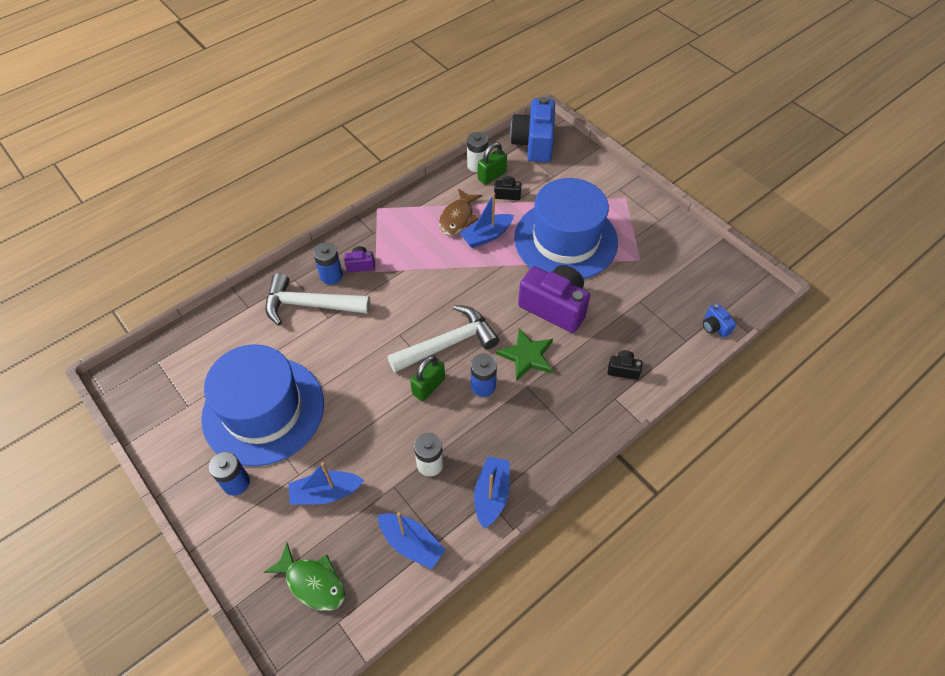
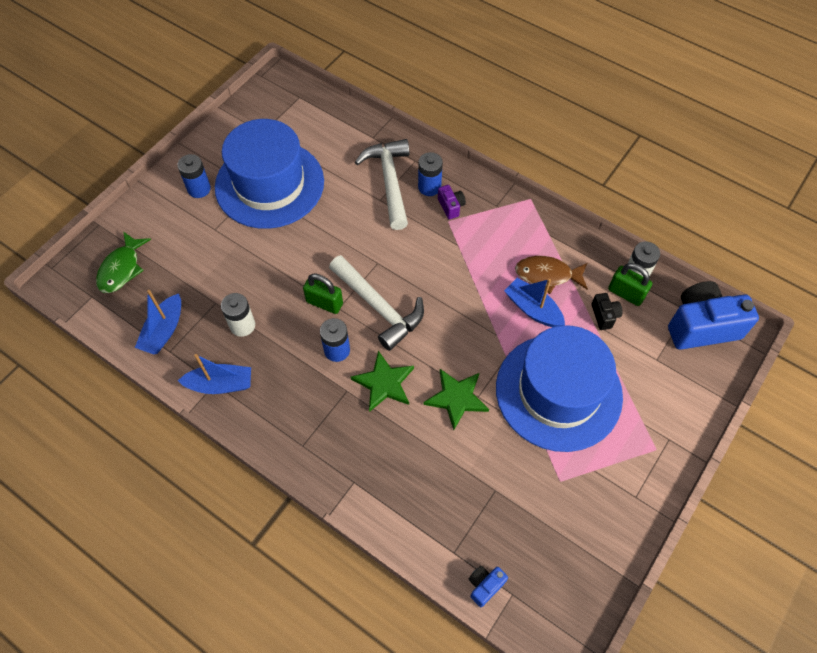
camera: 75 degrees right, 5 degrees up
(325, 493) = (200, 253): blue boat -> none
(554, 307) = (456, 398): purple camera -> green star
(623, 370) = (393, 485): black camera -> none

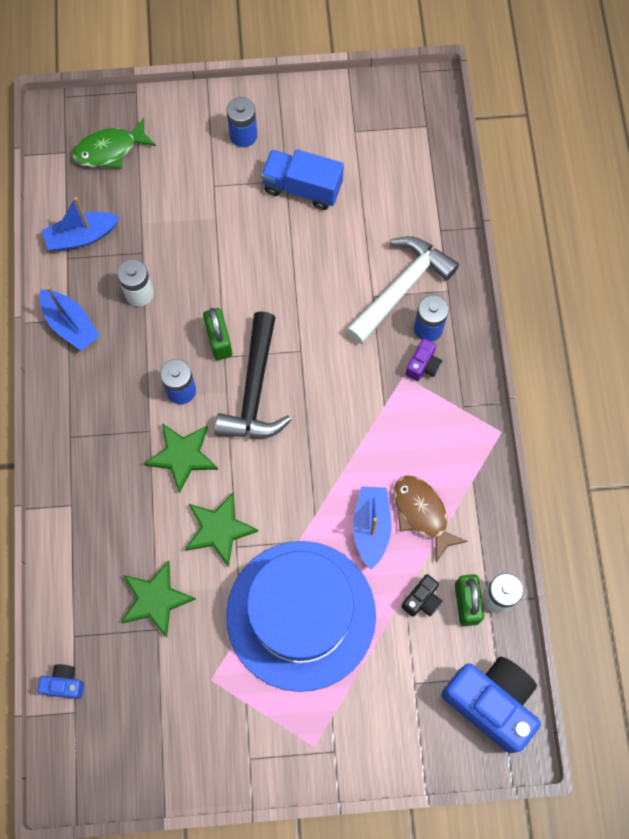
camera: 50 degrees right, 10 degrees up
(269, 184) = (302, 188): blue hat -> blue truck
(379, 307) = (254, 390): white hammer -> black hammer
(472, 475) = (155, 599): none -> green star

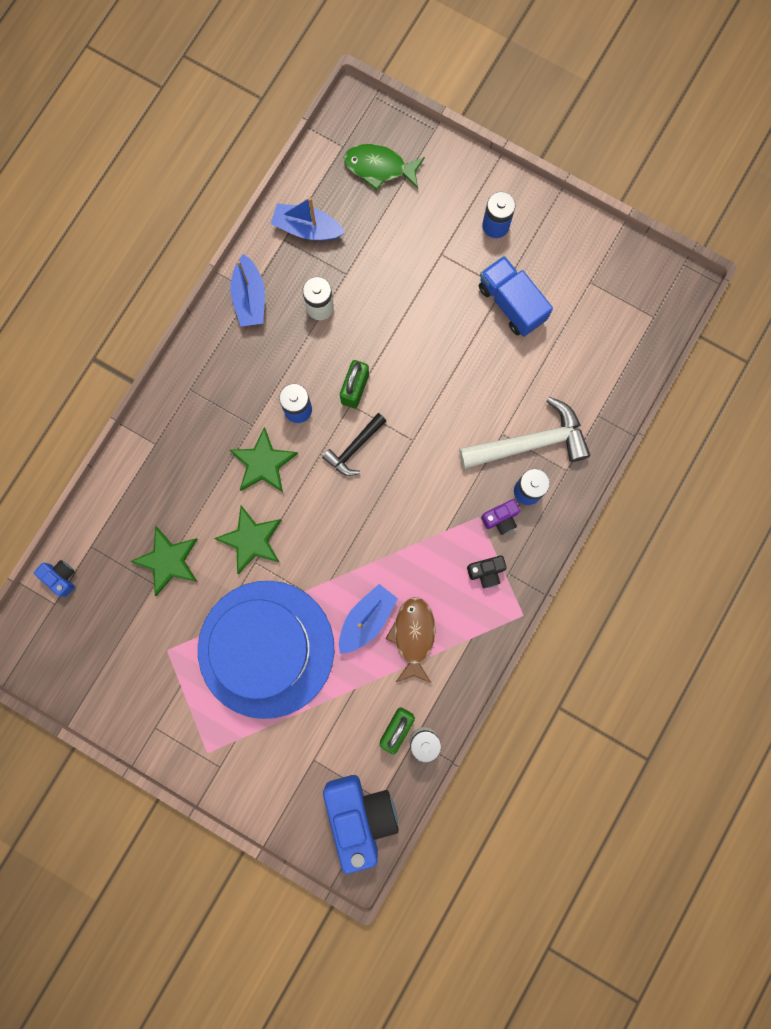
camera: 35 degrees right, 10 degrees up
(254, 390) = (354, 448): black hammer -> black hammer, size x0.57
(422, 600) = (365, 702): black camera -> black camera (486, 572)

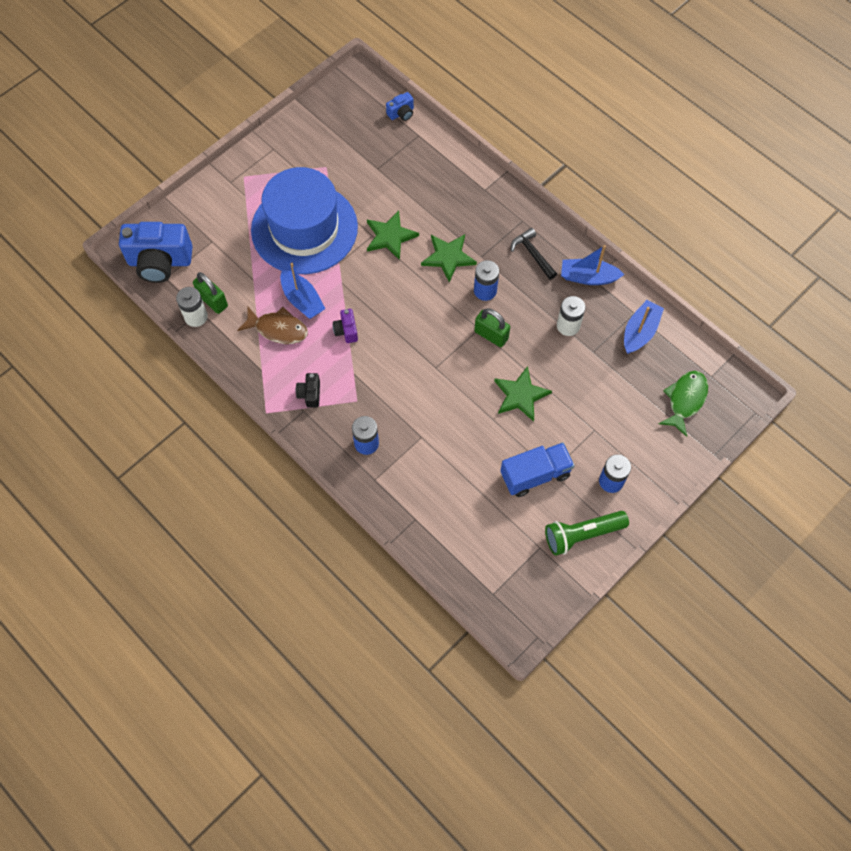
camera: 105 degrees right, 15 degrees down
(168, 561) = (392, 180): green star -> green star (520, 395)
(354, 448) = (441, 323): black hammer -> black hammer (532, 254)
(500, 519) = (350, 416): purple camera -> purple camera (346, 331)
(531, 442) = (407, 457): white hammer -> none
(563, 242) = (582, 534): none -> green flashlight

